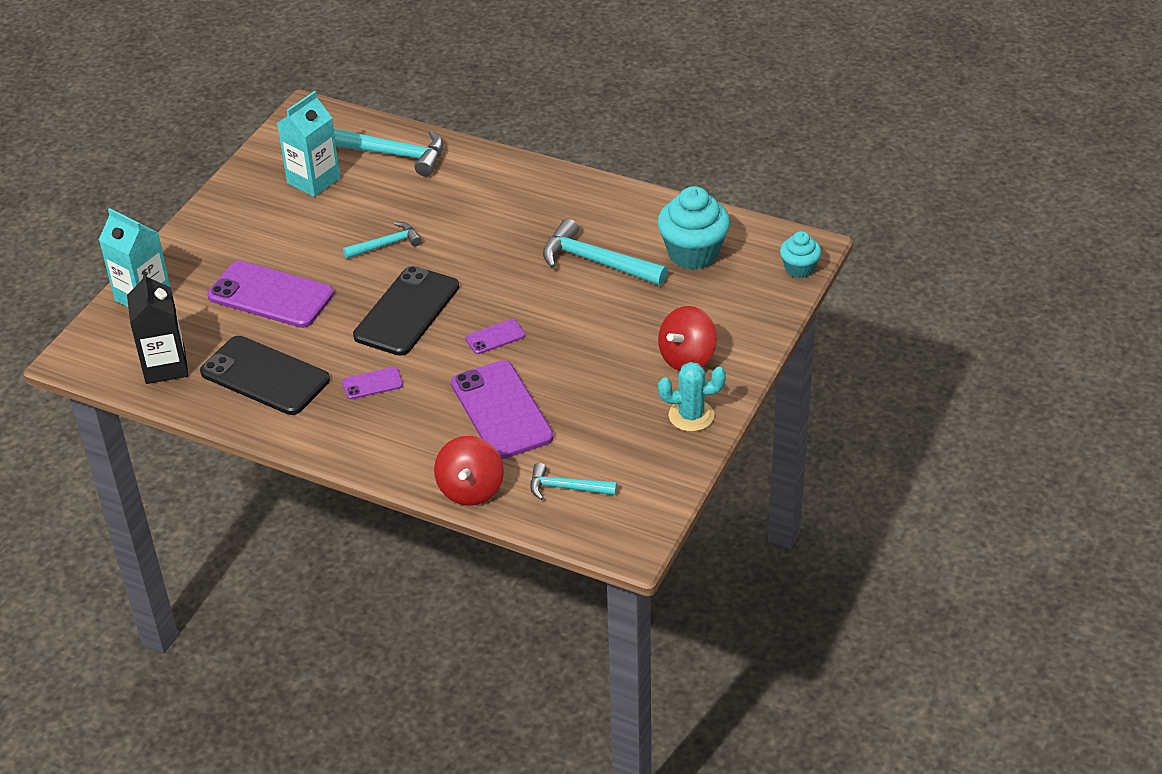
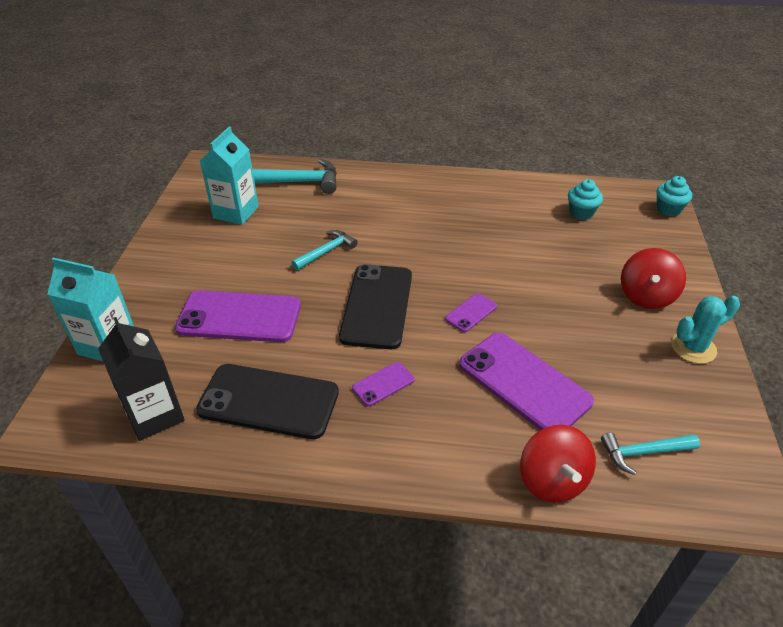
camera: 20 degrees left, 0 degrees up
(596, 262) = (512, 233): turquoise hammer -> none
(693, 253) = (581, 213): turquoise cupcake -> turquoise cupcake, size x0.57

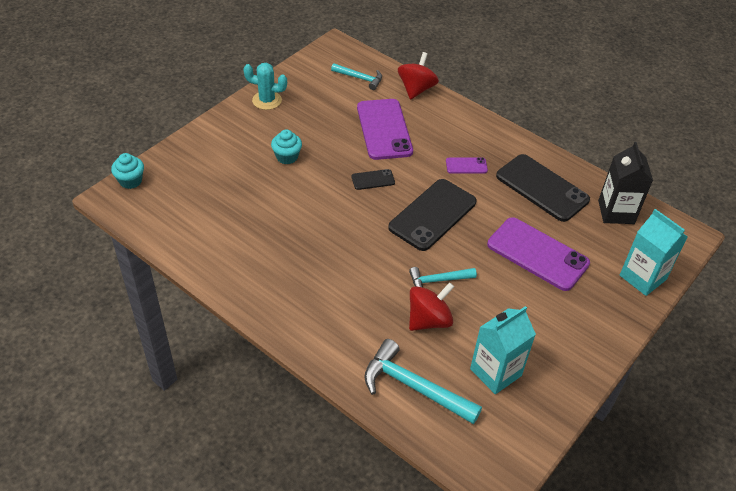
camera: 150 degrees left, 5 degrees up
(471, 313) = (373, 180): purple phone -> black phone
(581, 213) = (199, 212): turquoise cupcake -> turquoise cupcake (287, 157)
(646, 296) = (249, 135): red spinning top -> red spinning top (429, 320)

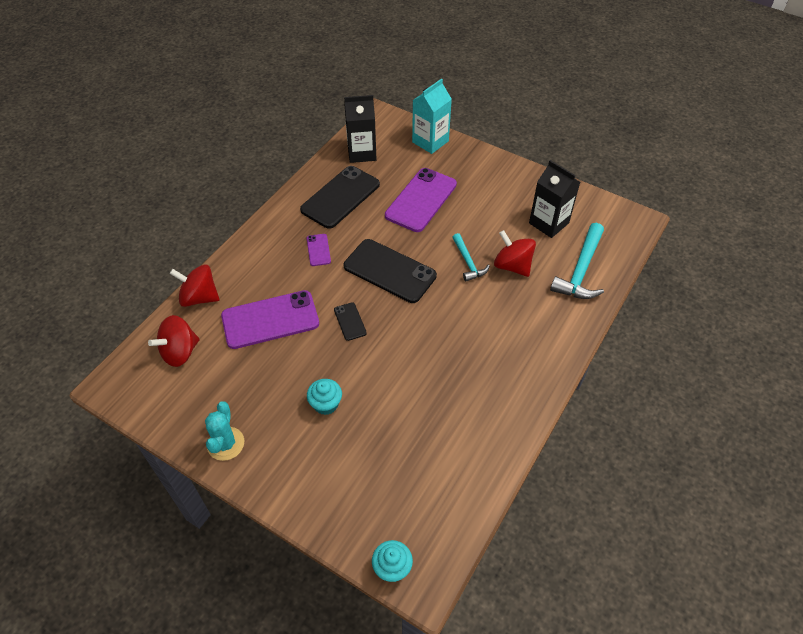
camera: 95 degrees left, 5 degrees up
(360, 78) = (180, 352): turquoise hammer -> red spinning top
(495, 372) = (549, 223): turquoise carton -> black carton

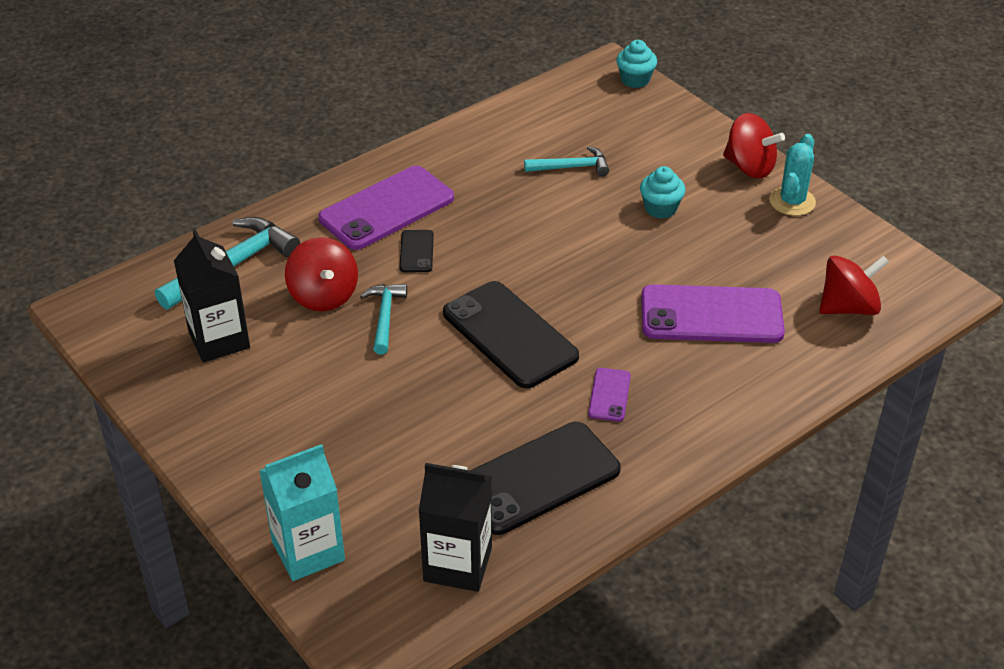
camera: 160 degrees left, 10 degrees down
(199, 297) = (816, 372): red spinning top -> red spinning top (749, 167)
(350, 321) = (597, 285): black phone -> black phone (416, 251)
(407, 427) = (571, 167): none -> turquoise hammer
(421, 200) = (398, 433): purple phone -> purple phone (386, 208)

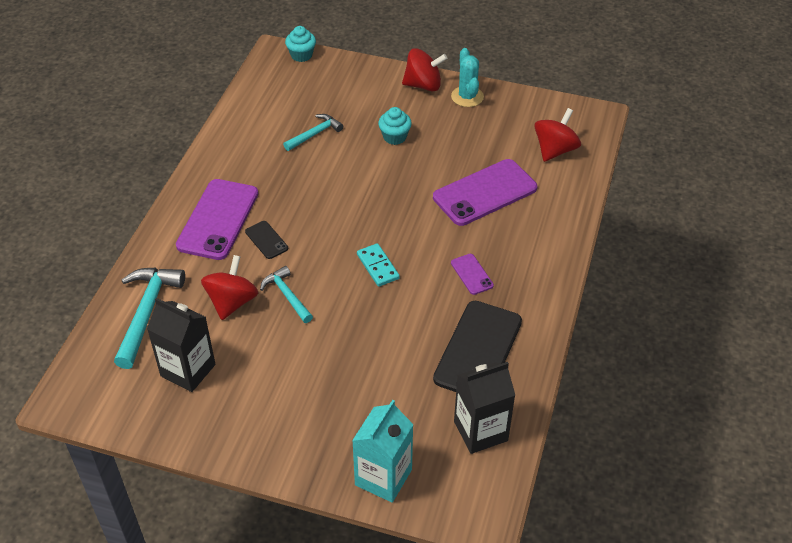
camera: 35 degrees left, 5 degrees up
(323, 296) = (232, 302): red spinning top -> red spinning top turned 105 degrees counterclockwise
(510, 335) = (378, 266): black phone -> turquoise domino

